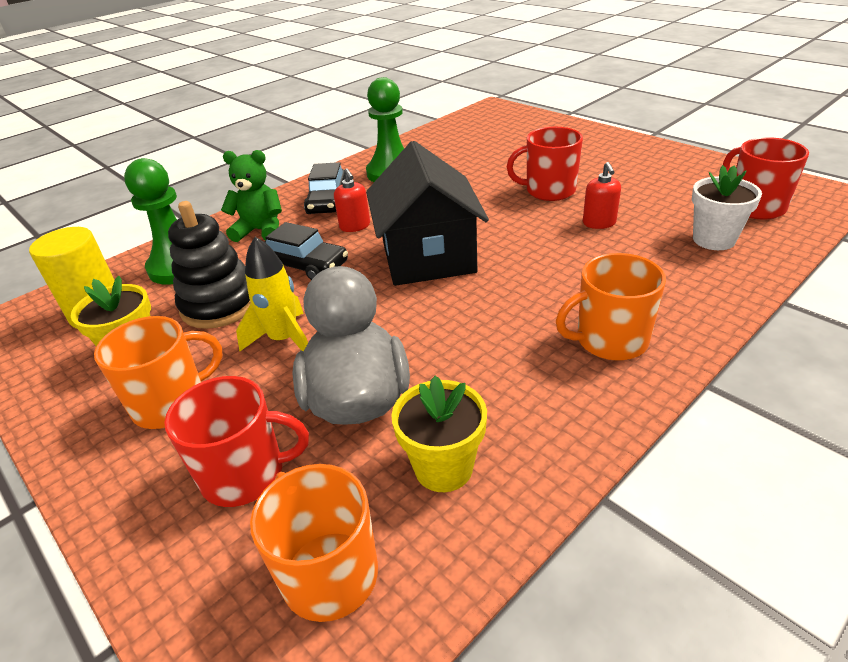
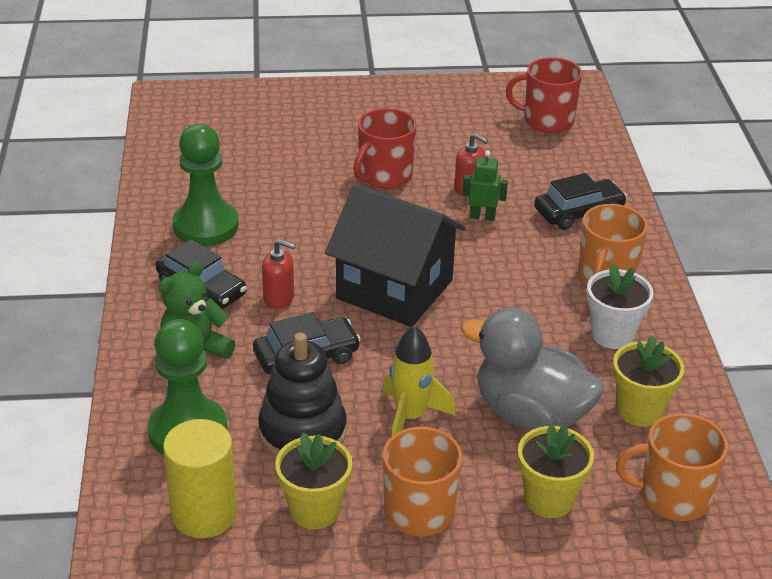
camera: 55 degrees left, 0 degrees up
(245, 474) = (549, 499): red mug -> yellow flower pot
(576, 245) = (482, 217): none -> green robot
(670, 280) = (578, 212): none -> black car
(713, 239) = (559, 164): white flower pot -> white flower pot (612, 334)

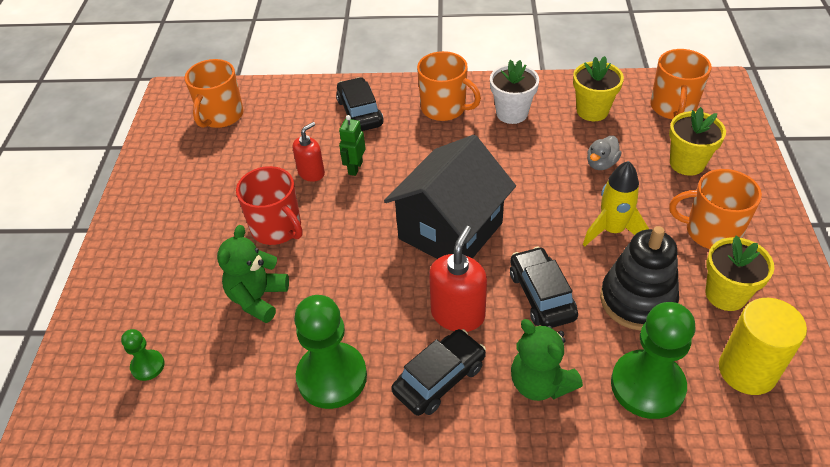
camera: 80 degrees left, 10 degrees up
(220, 130) = (148, 366): none -> green pawn
(279, 298) = (458, 314): red soap dispenser -> red soap dispenser, size x1.56
(294, 175) = (258, 298): none -> green teddy bear
(530, 414) = (601, 163): grey duck -> grey duck, size x0.43
(547, 120) = (221, 116): red mug -> orange mug

